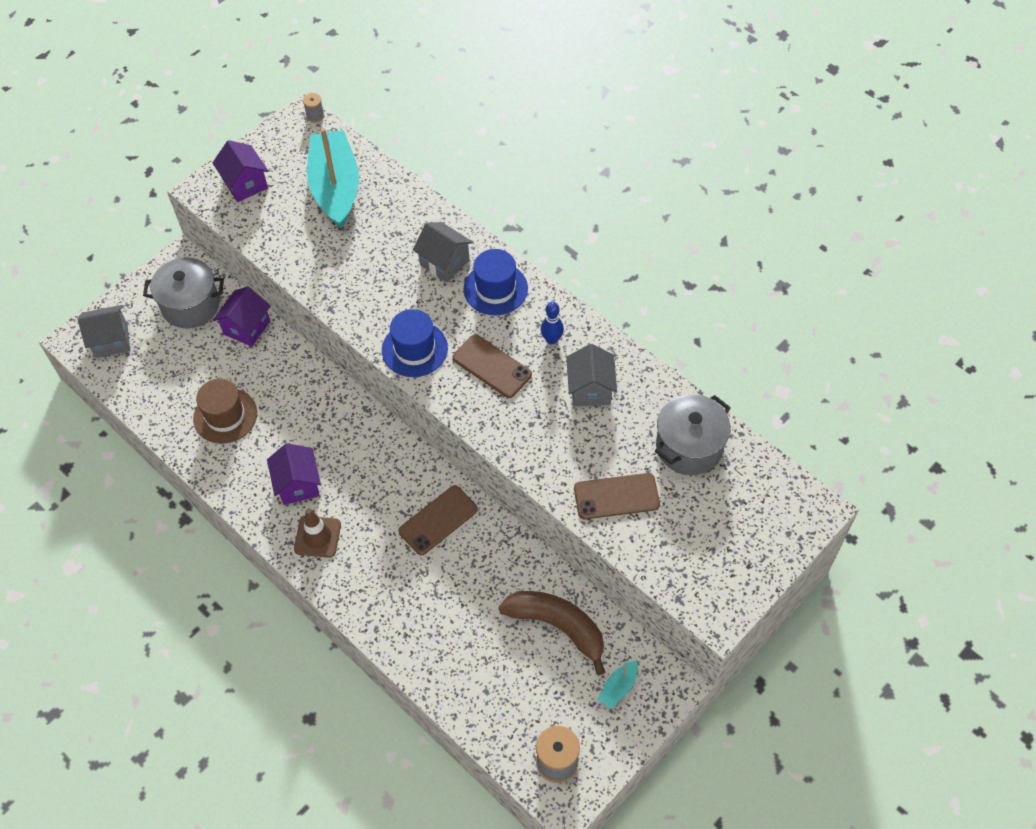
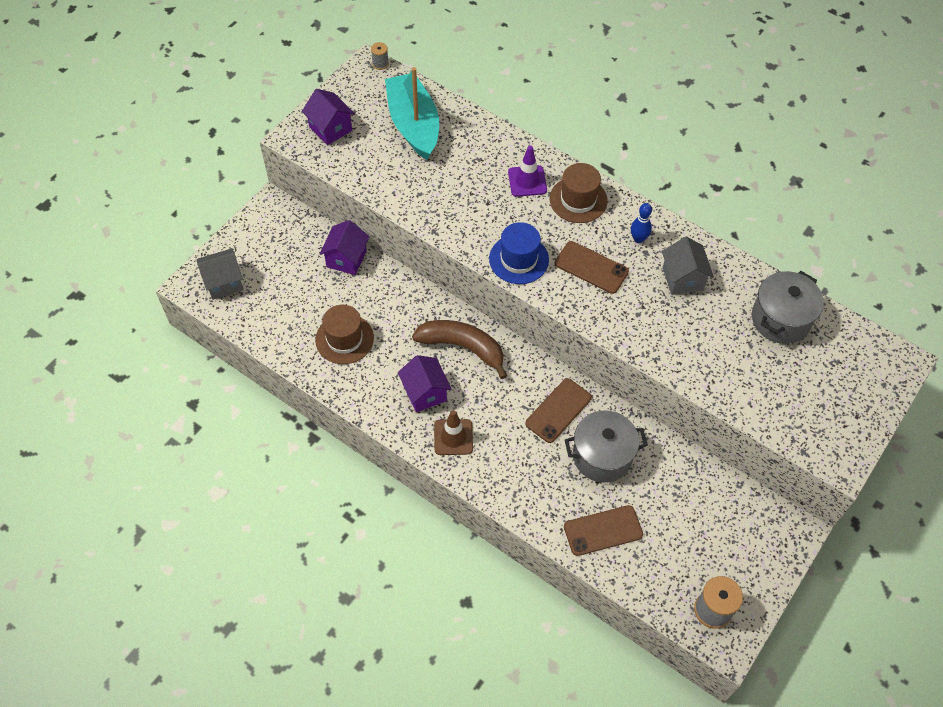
camera: 10 degrees left, 0 degrees up
(191, 305) = (290, 244): grey pot -> grey pot (602, 456)
(444, 262) = (527, 181): grey house -> purple traffic cone
(495, 289) = (578, 200): blue hat -> brown hat
(557, 626) = (685, 491): brown banana -> brown banana (463, 347)
(616, 496) = (728, 369): brown phone -> brown phone (603, 530)
(618, 687) = (751, 538): turquoise boat -> none

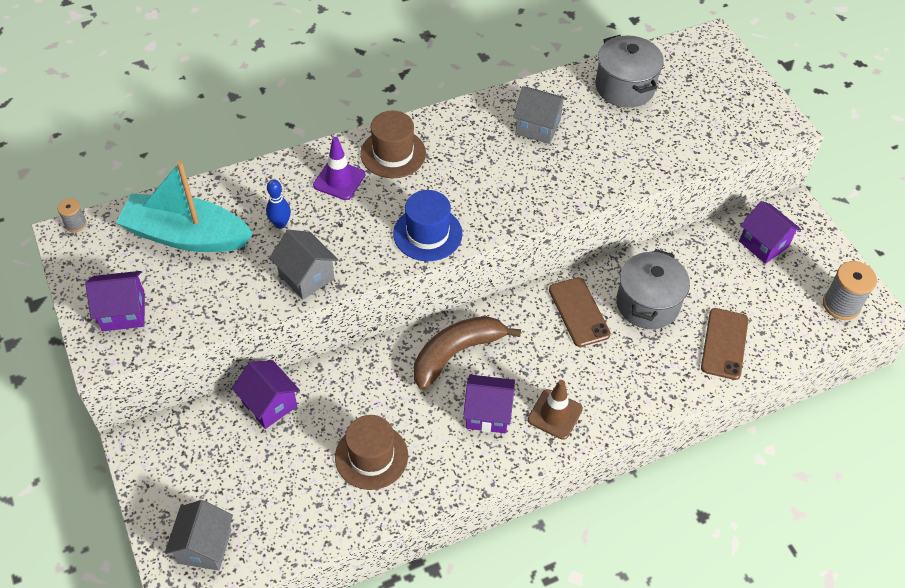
camera: 60 degrees left, 5 degrees down
(428, 208) = (306, 277): none -> grey house
(591, 267) = (478, 184): brown phone -> none
(638, 239) = (472, 134): blue bowling pin -> blue bowling pin (280, 224)
(733, 520) = (763, 244): none -> purple house

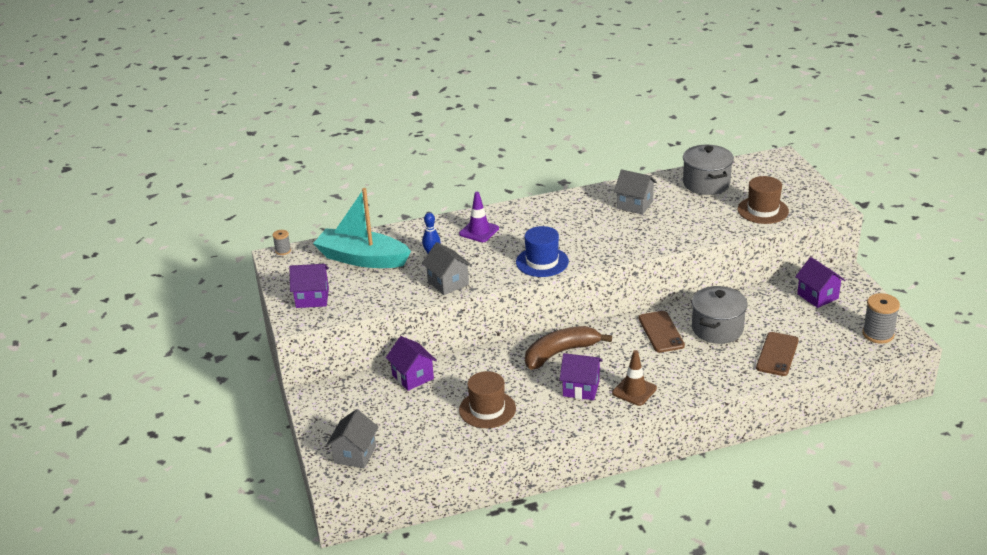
camera: 10 degrees right, 20 degrees down
(393, 153) = (521, 217): brown hat -> brown hat (763, 210)

